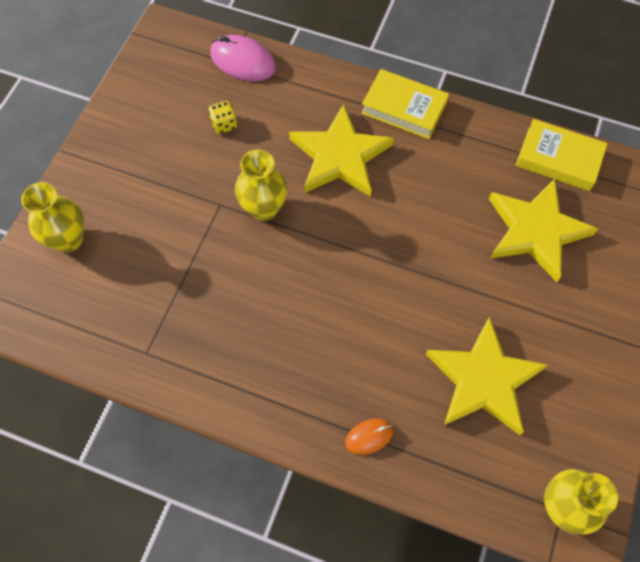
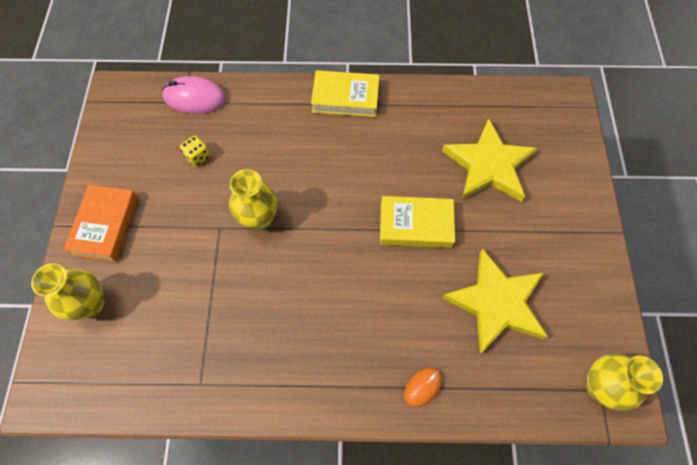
camera: 20 degrees left, 0 degrees up
(108, 166) = (105, 225): none -> orange book
(340, 156) = (307, 153): yellow star -> none
(558, 159) = (483, 102): yellow book -> yellow book (415, 225)

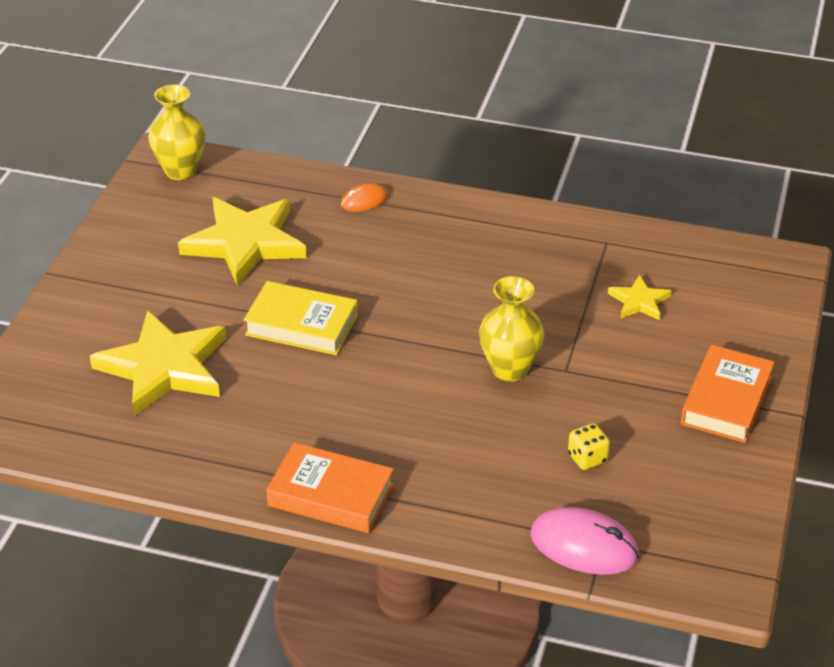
camera: 165 degrees left, 25 degrees down
(90, 304) = (739, 326): yellow vase -> none
(169, 313) = (639, 301): none -> yellow star
(345, 97) = (331, 495): yellow book -> orange book

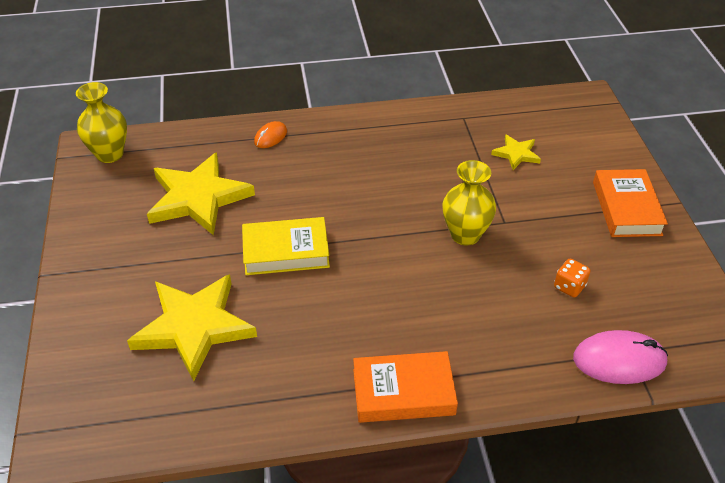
camera: 25 degrees left, 5 degrees up
(587, 458) = (569, 287): yellow dice -> orange dice

